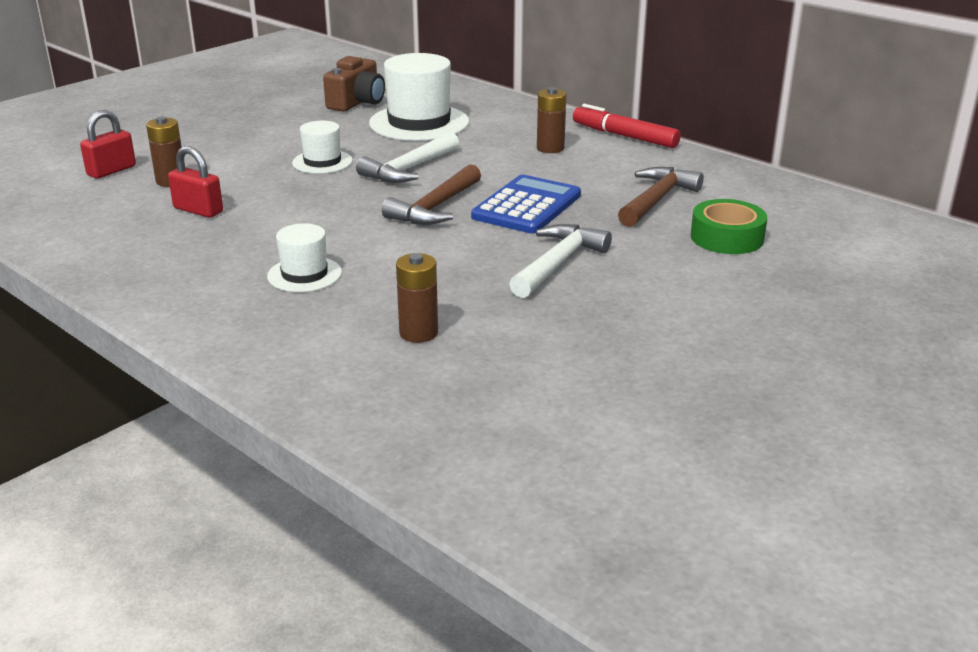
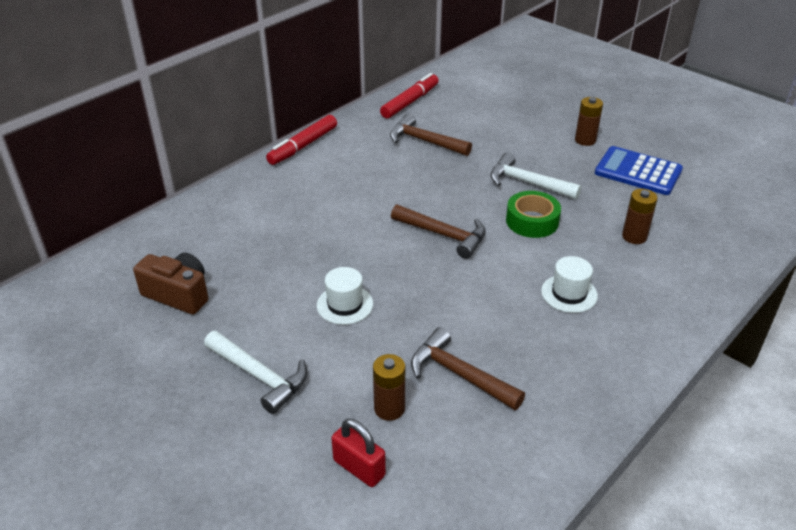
camera: 90 degrees left, 10 degrees up
(198, 210) = (459, 374): red padlock -> brown hammer
(409, 169) = (364, 251): white hammer -> white hammer (259, 376)
(419, 123) = (250, 250): white hat -> none
(527, 206) = (438, 193): blue calculator -> blue calculator (638, 172)
(550, 148) = (325, 180): brown battery -> brown battery (585, 140)
(727, 237) = (480, 122): green tape -> green tape (532, 221)
(768, 192) = (410, 102): none -> red marker

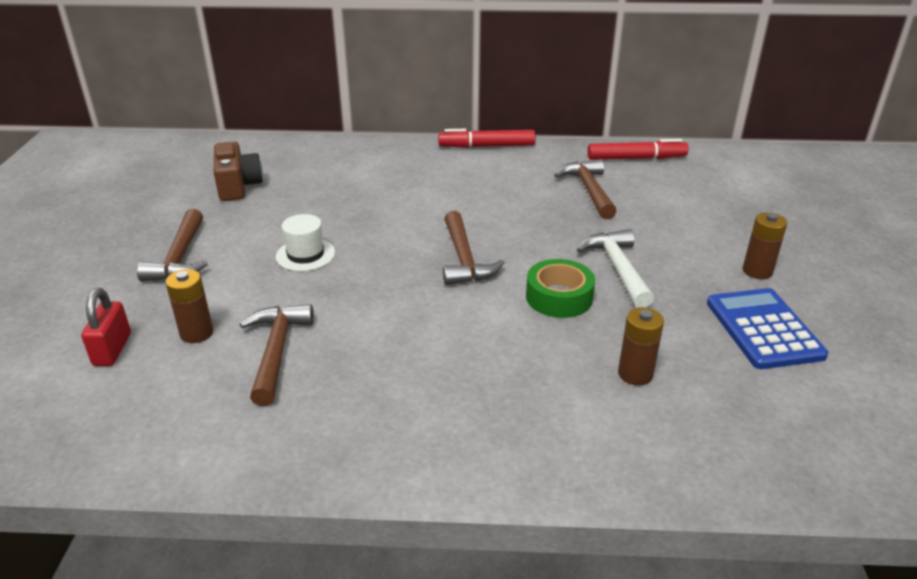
camera: 50 degrees right, 5 degrees down
(259, 376) = (180, 257): white hammer -> brown hammer
(569, 293) = (473, 368): white hat -> none

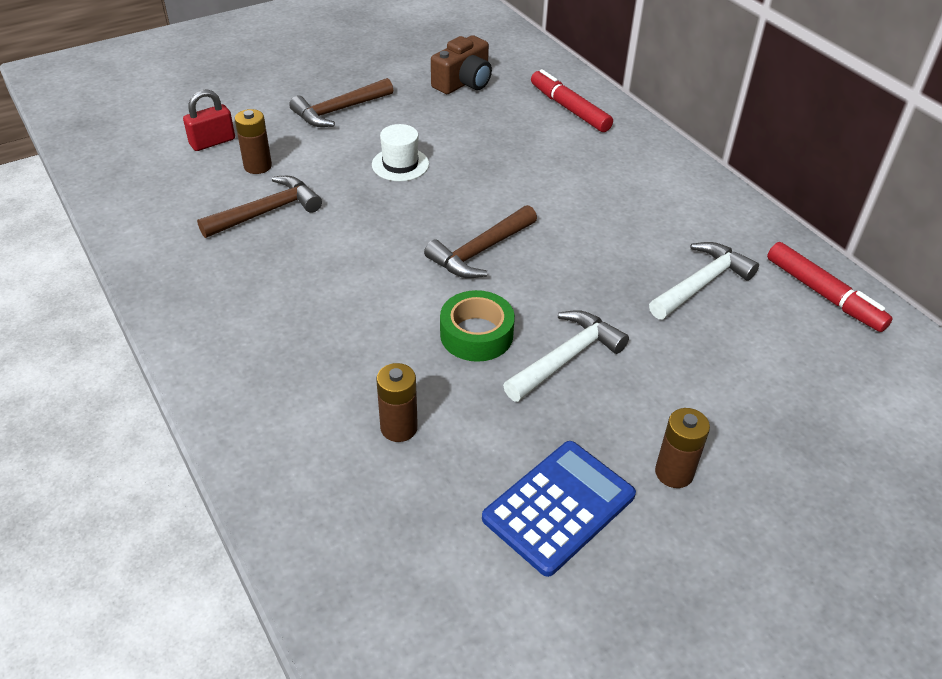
camera: 55 degrees right, 10 degrees up
(487, 146) = (707, 179): red marker -> red marker (569, 109)
(589, 190) = (701, 283): brown hammer -> white hammer

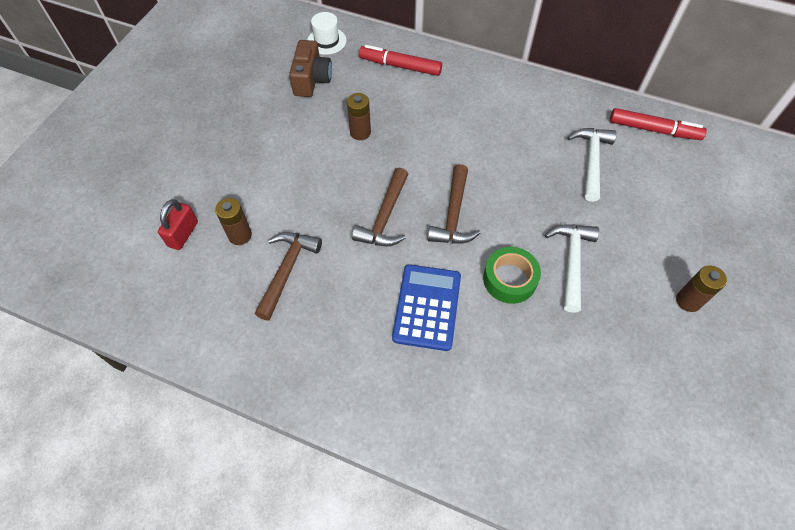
camera: 35 degrees left, 15 degrees up
(339, 110) = (249, 152): brown hammer -> brown hammer (385, 217)
(399, 428) = (531, 377): brown battery -> brown battery (360, 132)
(400, 164) = (337, 175): white hat -> white hat (326, 41)
(559, 507) = (657, 365): blue calculator -> blue calculator (427, 307)

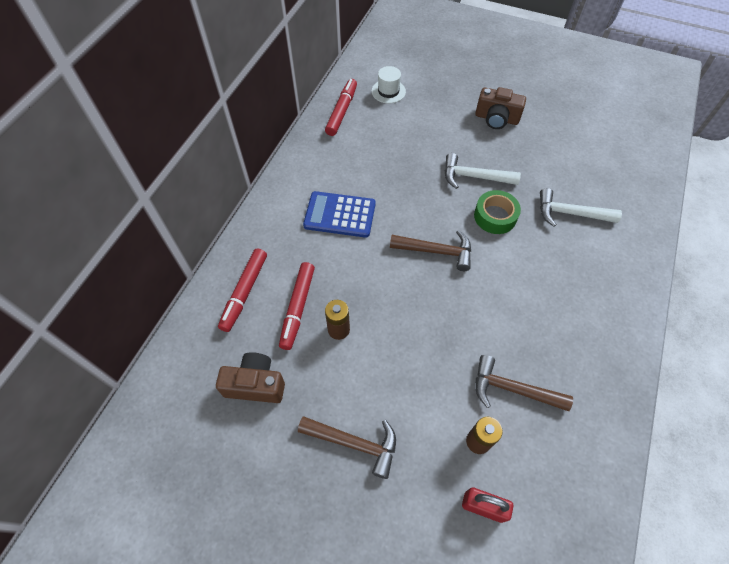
camera: 90 degrees left, 0 degrees up
(326, 41) = (190, 371): white hat -> white hat (388, 91)
(383, 103) = (298, 308): none -> red marker
(385, 217) = (443, 305): brown hammer -> brown hammer (354, 443)
(427, 307) = (530, 273): blue calculator -> blue calculator (340, 215)
(591, 161) = (374, 153): white hammer -> white hammer (570, 213)
(688, 301) = (496, 118): brown battery -> brown camera

